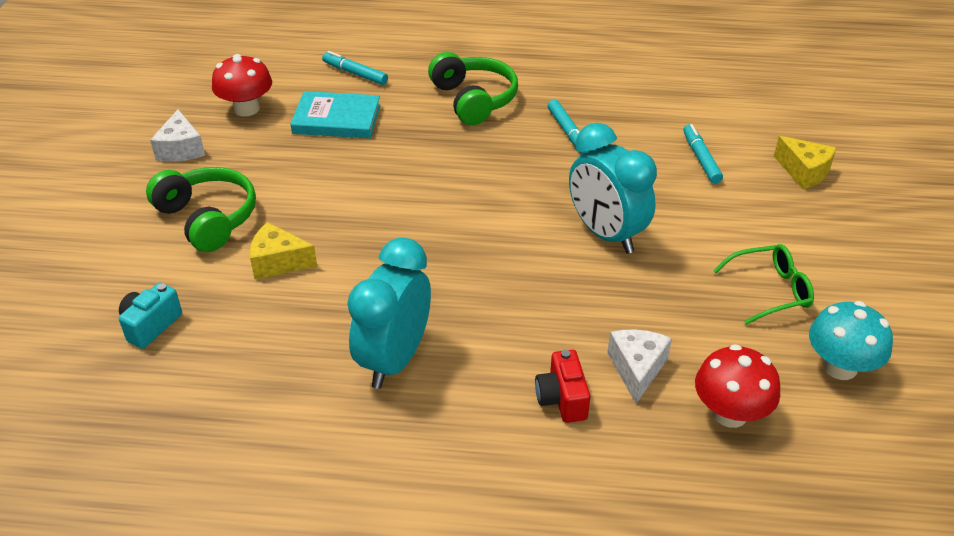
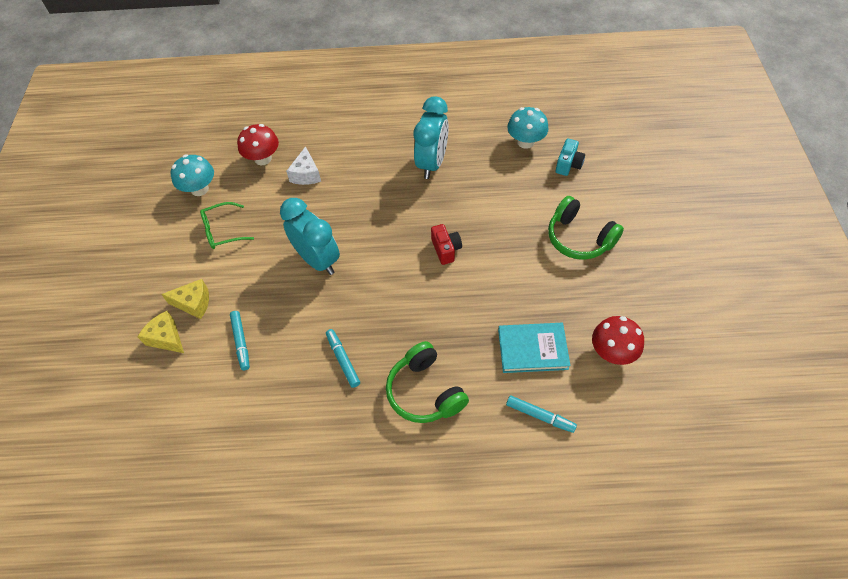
camera: 175 degrees right, 15 degrees up
(181, 149) = (636, 298): white cheese -> none
(201, 379) = (525, 142): none -> turquoise mushroom
(278, 262) = (518, 212): yellow cheese -> yellow cheese (194, 303)
(562, 399) = (344, 155): red camera -> red camera (446, 249)

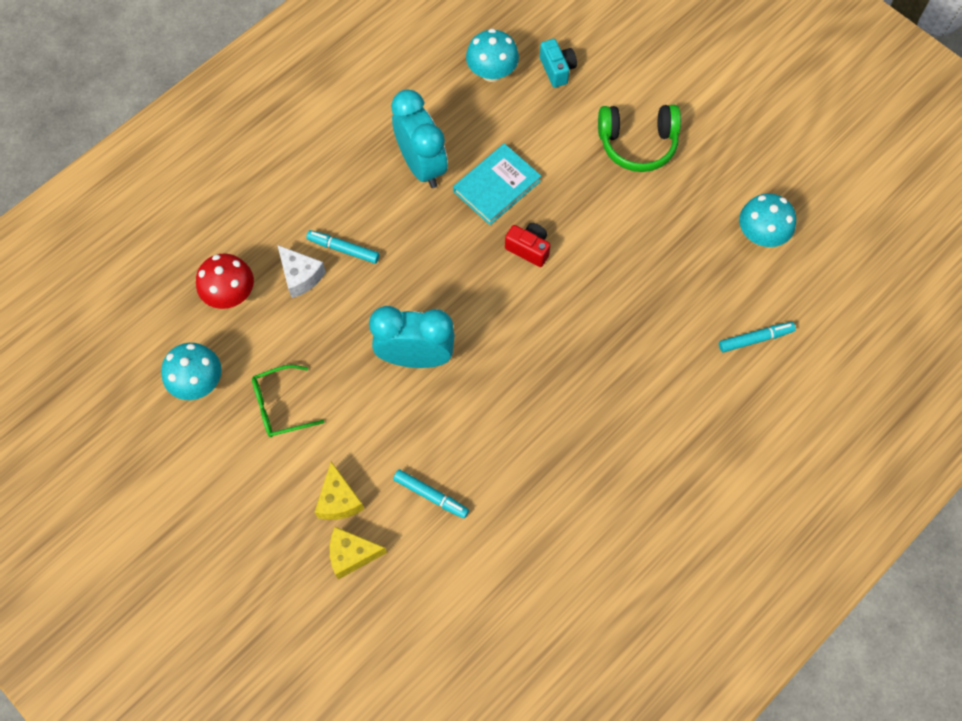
camera: 45 degrees left, 10 degrees up
(194, 303) = (339, 500): yellow cheese -> yellow cheese turned 120 degrees clockwise
(222, 231) = (280, 406): green glasses -> green glasses turned 45 degrees clockwise
(343, 360) = (545, 431): turquoise marker -> turquoise marker (344, 249)
(425, 391) = (644, 398): green headphones -> none
(532, 349) = (696, 285): turquoise book -> turquoise book (497, 186)
(612, 352) = (761, 234): red mushroom -> turquoise mushroom

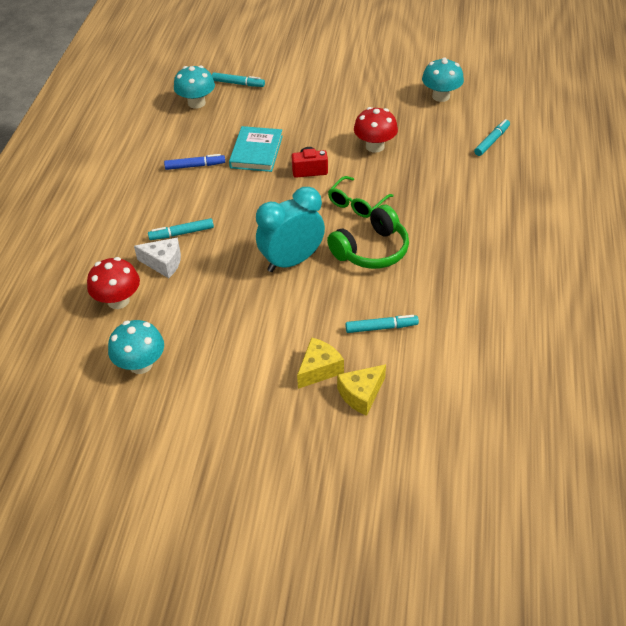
camera: 35 degrees left, 20 degrees down
(280, 406) = (220, 342): green glasses -> green glasses (357, 203)
(339, 500) = (319, 369): yellow cheese -> yellow cheese turned 90 degrees counterclockwise
(422, 165) = (194, 166): turquoise clock -> blue marker
(557, 69) = (238, 83): turquoise camera -> turquoise marker
(623, 261) = (375, 146): none -> red mushroom
(637, 143) = (324, 92): green headphones -> green headphones (371, 250)

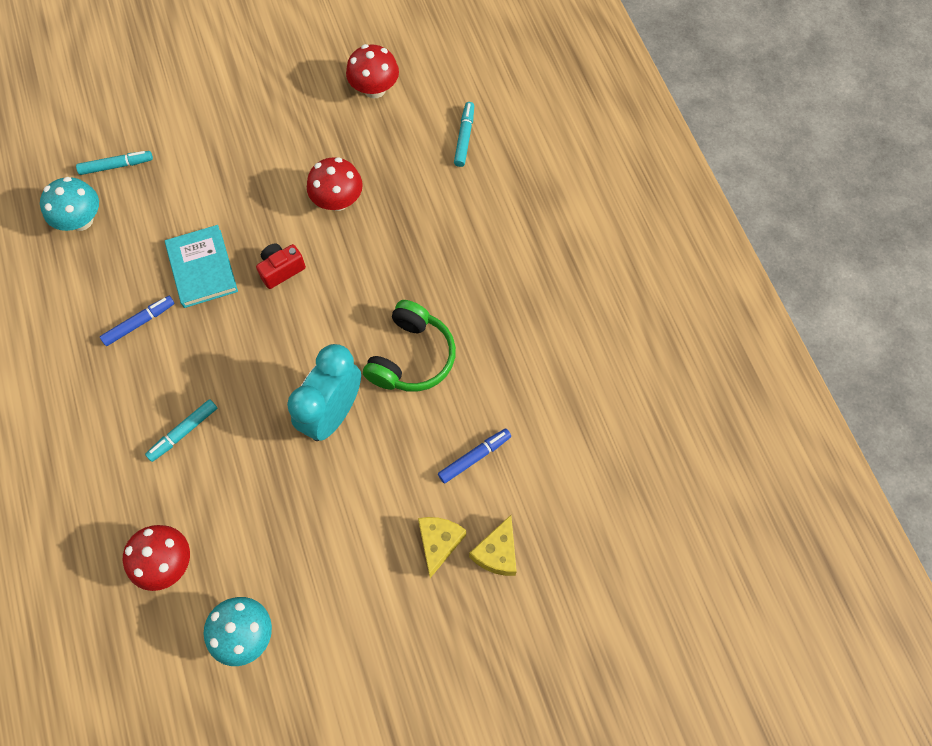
camera: 30 degrees left, 20 degrees up
(164, 263) = (188, 485): white cheese -> none
(357, 203) = (361, 297): green glasses -> none
(381, 327) = (474, 457): turquoise marker -> blue marker
(441, 96) = (374, 89): turquoise mushroom -> red mushroom

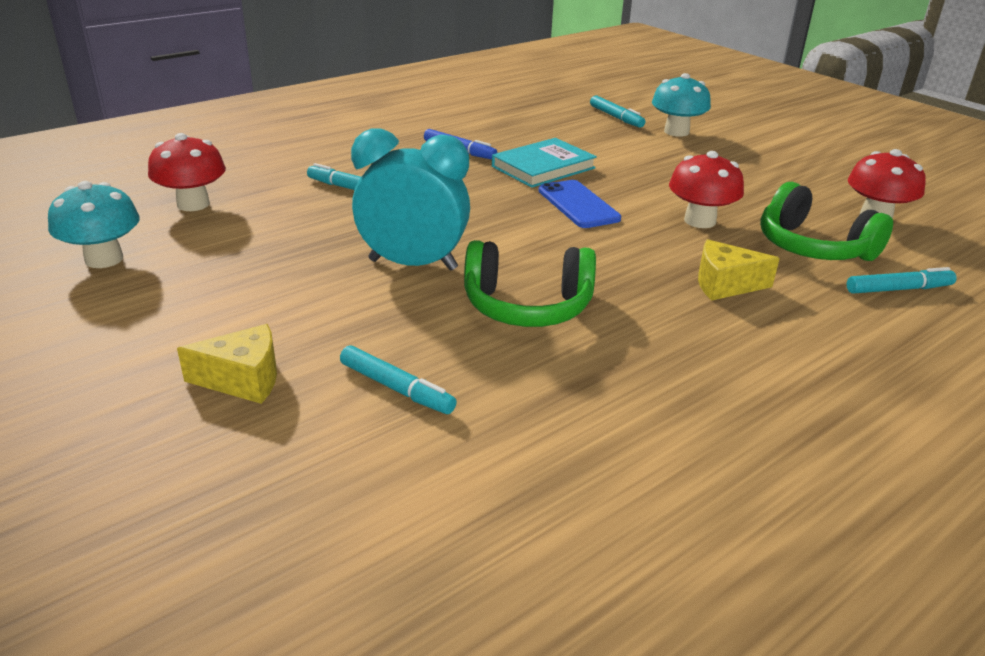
camera: 70 degrees right, 35 degrees down
(81, 220) = (546, 114): turquoise mushroom -> turquoise mushroom (676, 132)
(281, 270) = (578, 205): red camera -> blue phone
(399, 152) = (813, 247): none -> green headphones
(474, 457) = (396, 388): blue marker -> turquoise marker
(497, 553) = (234, 442): yellow cheese -> yellow cheese (725, 284)

